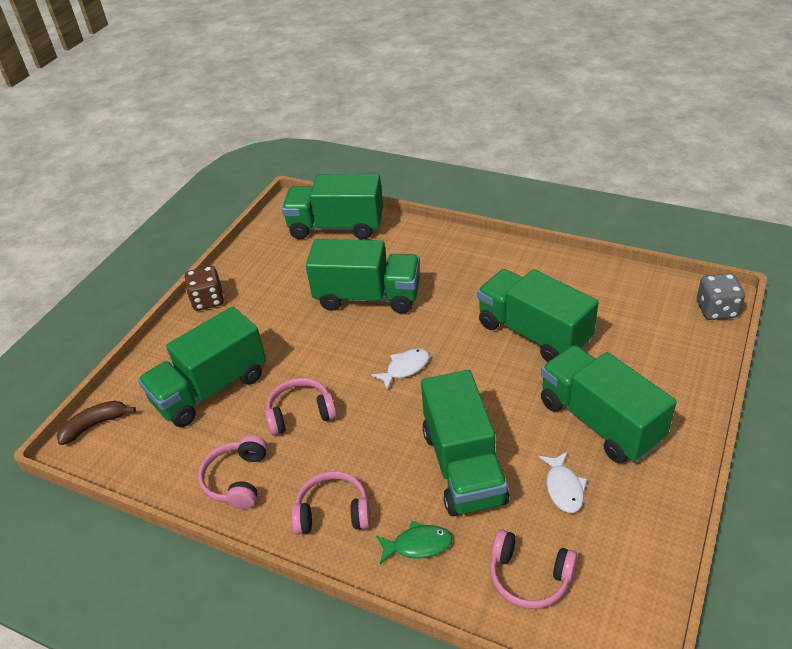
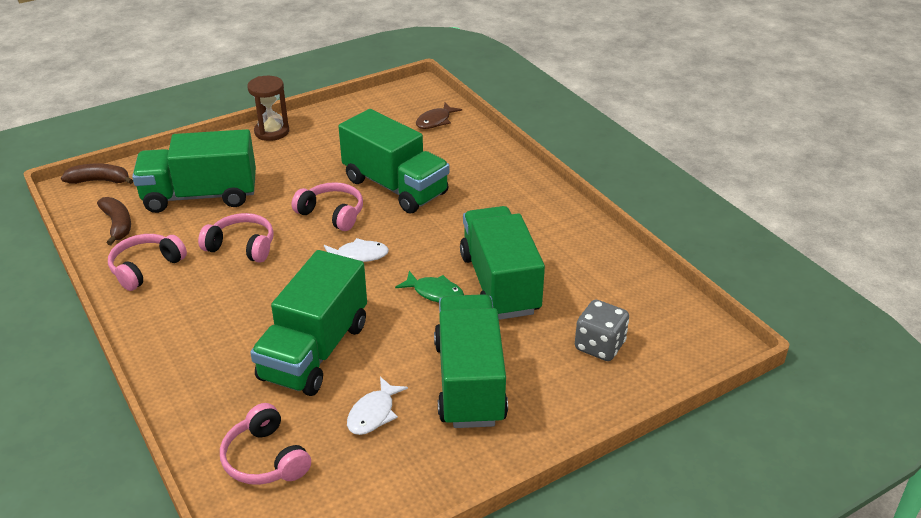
camera: 30 degrees right, 5 degrees down
(163, 456) = (117, 225): none -> brown banana
(208, 300) = (272, 132): brown dice -> brown hourglass
(333, 512) = (182, 327): pink headphones -> pink headphones (332, 214)
(336, 227) = (435, 121): green truck -> brown fish
(418, 545) = (213, 386): green fish -> green fish (434, 293)
(716, 310) = (704, 353): grey dice -> grey dice (599, 346)

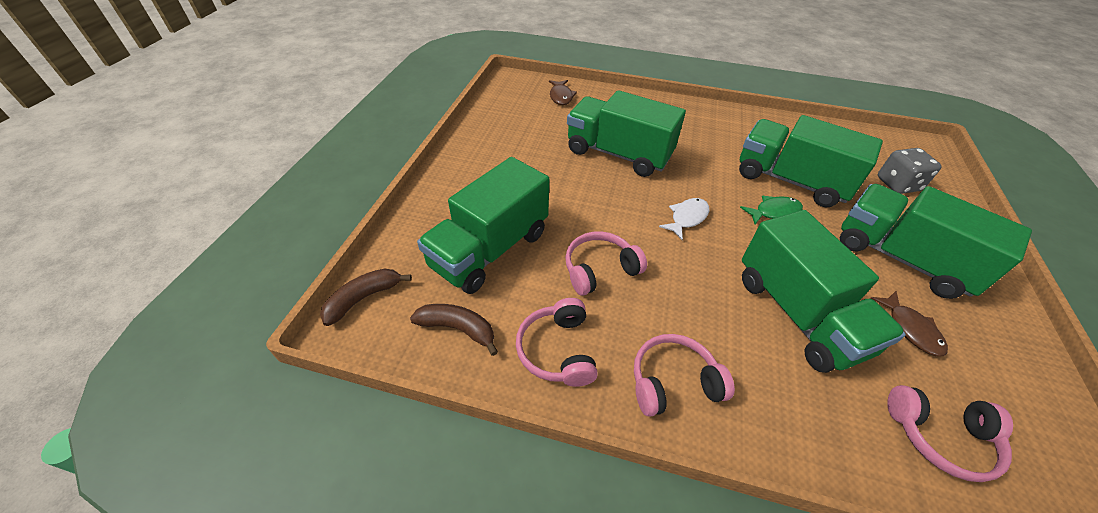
camera: 45 degrees left, 10 degrees up
(272, 132) = (456, 162): brown hourglass -> none
(332, 214) = (615, 199): pink headphones -> pink headphones (673, 382)
(373, 413) = (910, 329): white fish -> brown fish
(395, 187) = (618, 154): green truck -> green truck turned 150 degrees counterclockwise

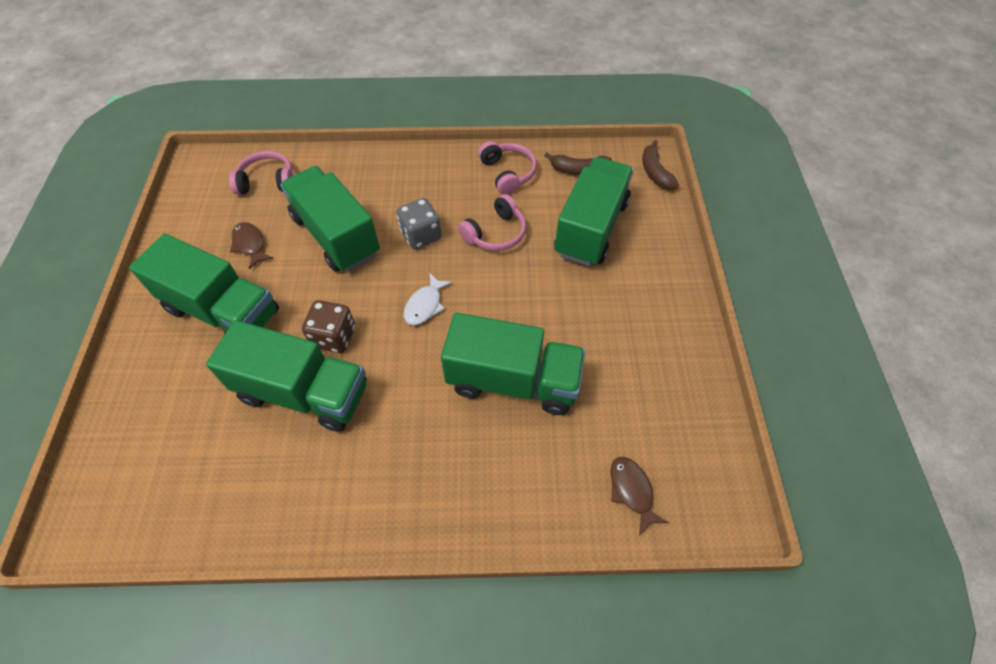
camera: 165 degrees right, 10 degrees up
(363, 298) = (655, 172): brown banana -> brown banana turned 135 degrees clockwise
(673, 382) = (429, 173): pink headphones -> none
(774, 212) = (334, 337): green fish -> brown dice
(897, 184) = (168, 424): grey dice -> grey dice (421, 235)

